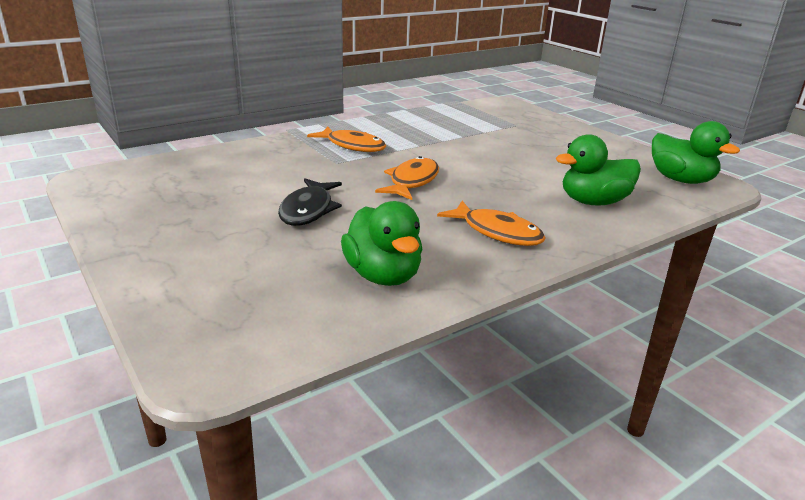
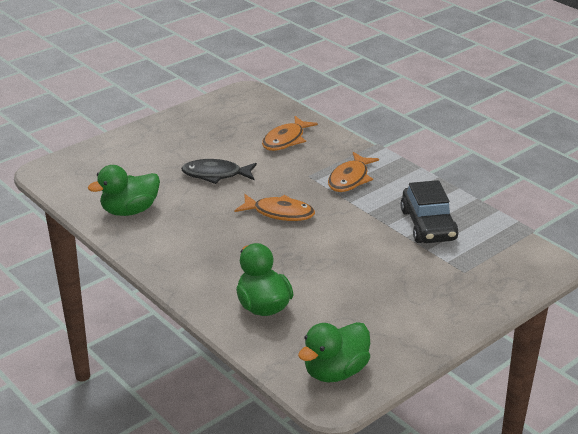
camera: 85 degrees right, 5 degrees up
(445, 127) = (428, 225): none -> black car
(497, 232) = (195, 254): orange fish -> orange fish (286, 140)

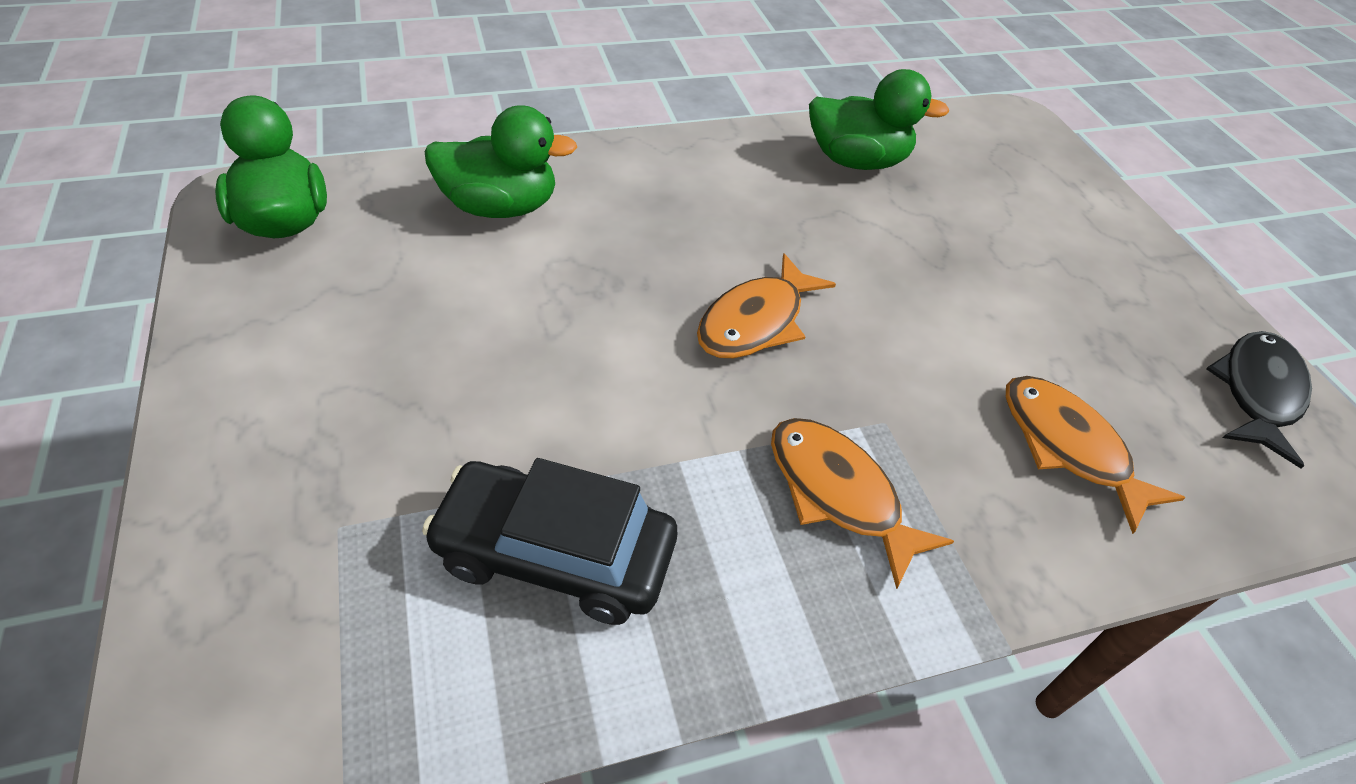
camera: 110 degrees right, 15 degrees up
(130, 211) = (856, 161): green duck -> green duck turned 105 degrees clockwise
(215, 175) = (940, 285): black fish -> black fish (1257, 393)

